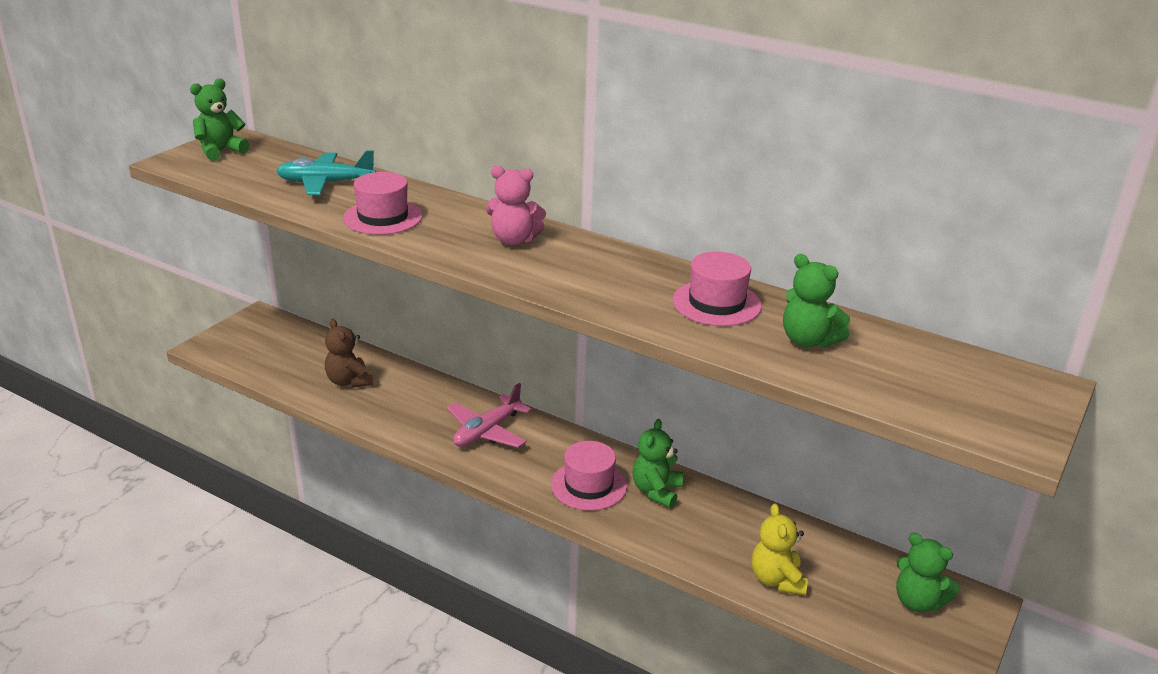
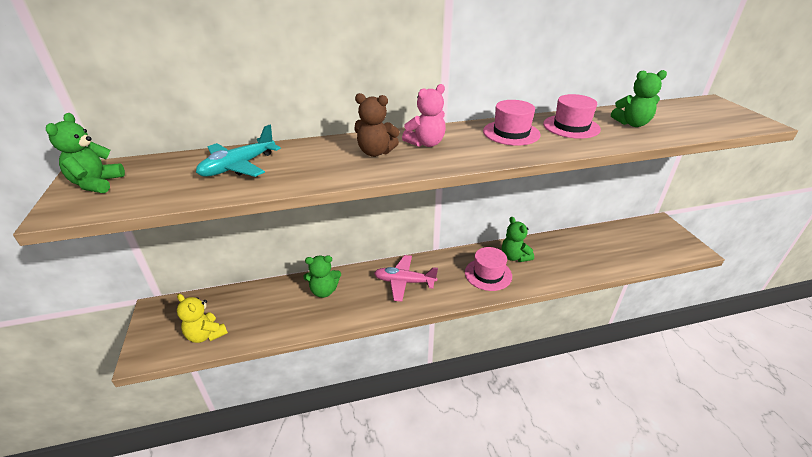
camera: 45 degrees left, 5 degrees up
(349, 381) = (286, 308): brown teddy bear -> brown teddy bear (375, 152)
(383, 217) = (327, 168): pink hat -> pink hat (511, 133)
(487, 431) = (404, 282): pink plane -> pink plane turned 105 degrees clockwise
(776, 580) = (608, 260): yellow teddy bear -> yellow teddy bear (206, 335)
(918, 601) = (650, 235): green teddy bear -> green teddy bear (324, 291)

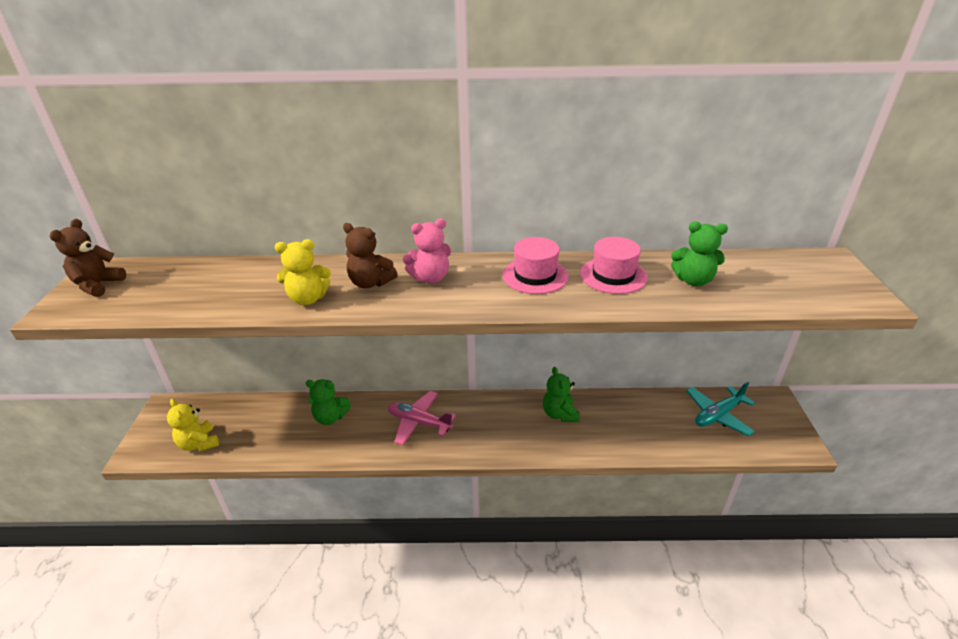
camera: 15 degrees right, 0 degrees up
(97, 184) = (98, 285): green teddy bear -> brown teddy bear
(238, 166) = (229, 282): turquoise plane -> turquoise plane (718, 415)
(326, 170) = (308, 299): none -> yellow teddy bear
(488, 274) = (517, 430): pink hat -> none

